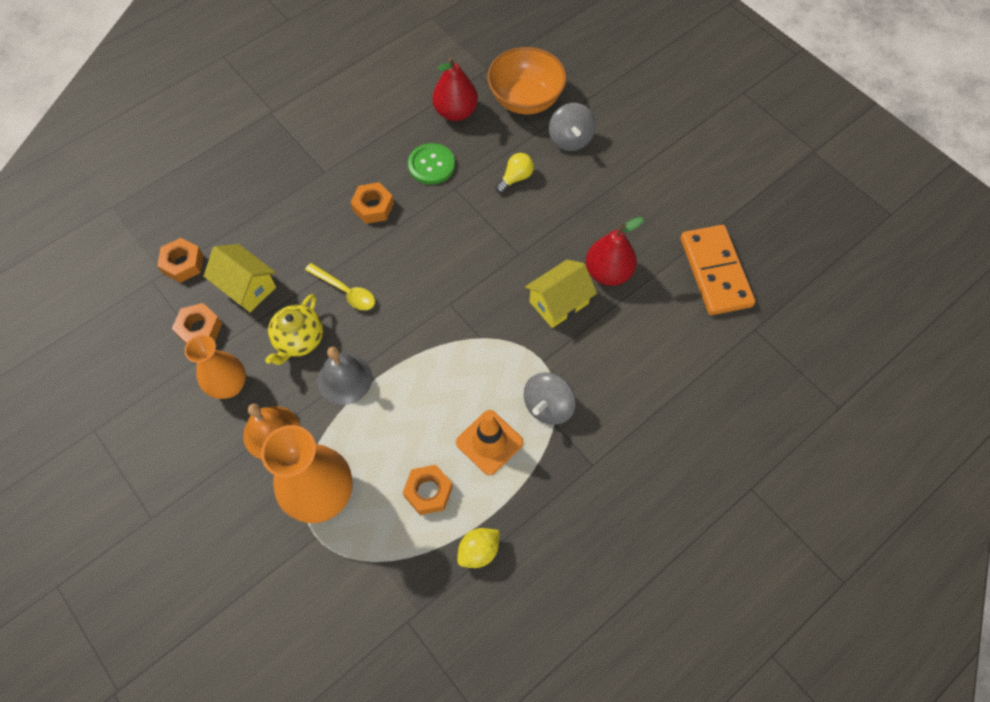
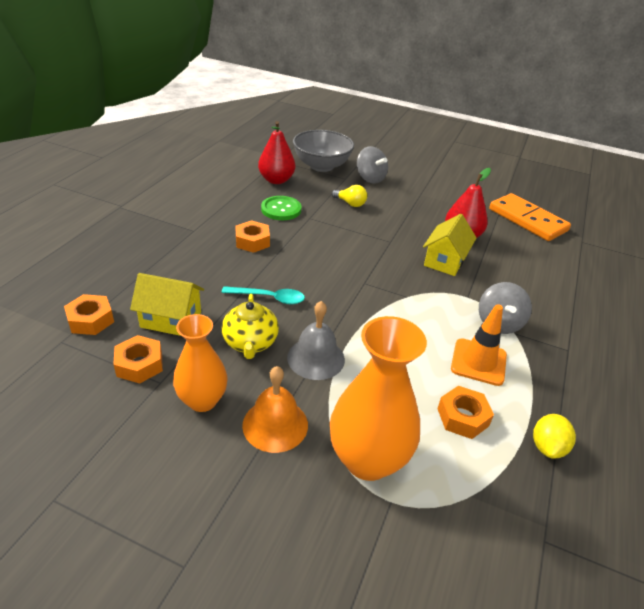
camera: 30 degrees left, 25 degrees down
(345, 291) = (269, 298): yellow spoon -> turquoise spoon
(515, 178) = (350, 203): yellow light bulb -> yellow light bulb turned 105 degrees clockwise
(525, 99) = (321, 166): orange bowl -> grey bowl

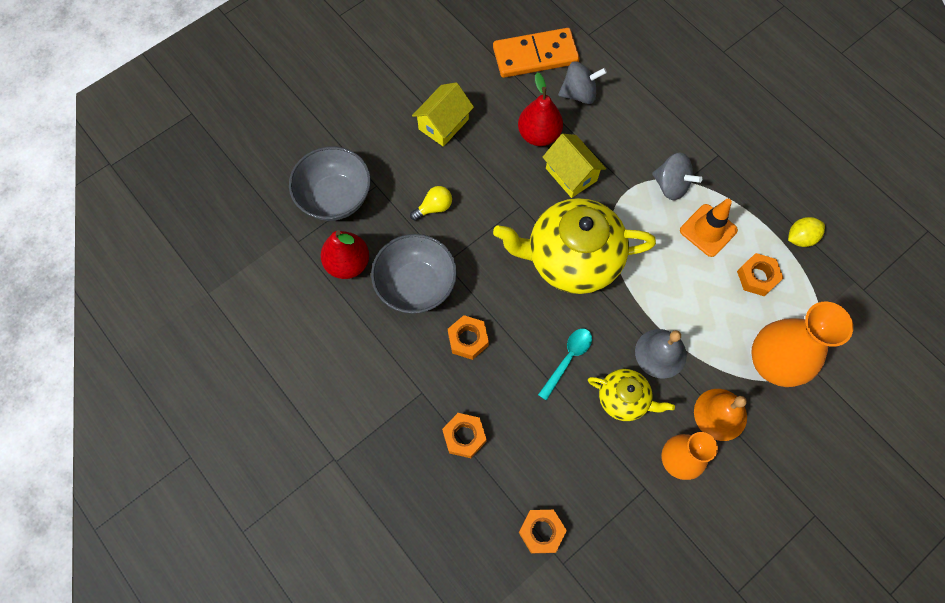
camera: 60 degrees left, 30 degrees up
(139, 364) = (618, 500): orange nut -> orange nut (464, 436)
(171, 319) = (567, 458): yellow house -> yellow house (443, 124)
(281, 209) = (416, 285): green button -> grey bowl
(367, 278) = (571, 259): none -> yellow teapot
(370, 178) = (388, 159): grey spinning top -> grey spinning top (579, 94)
(547, 447) = (800, 238): yellow lemon -> yellow lemon turned 75 degrees counterclockwise

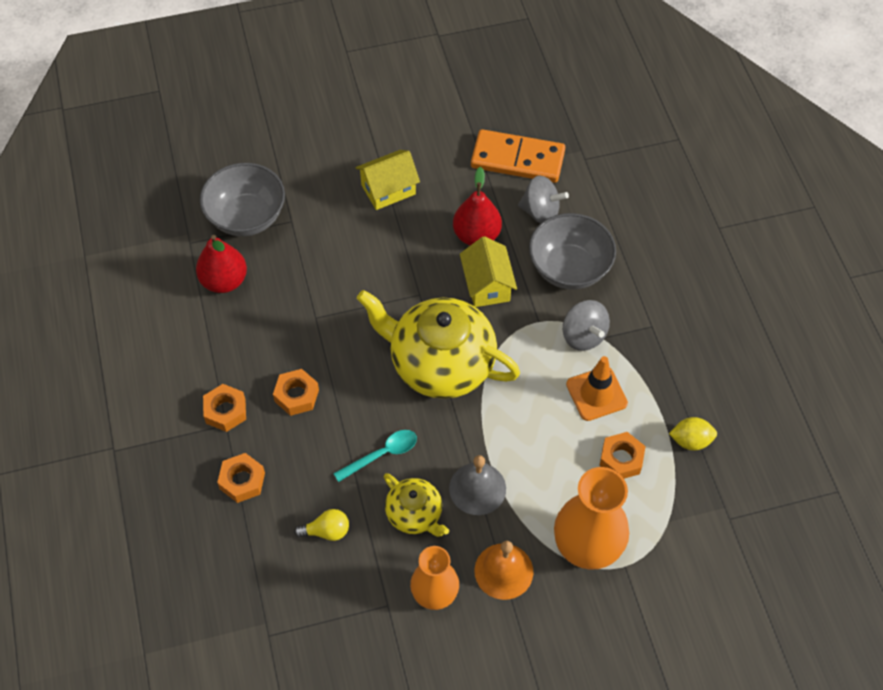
camera: 25 degrees right, 10 degrees down
(416, 285) = (276, 326): grey bowl -> grey bowl (569, 268)
(434, 208) = (334, 263): yellow light bulb -> yellow light bulb (327, 531)
(541, 531) = (264, 597): orange nut -> orange nut (225, 411)

